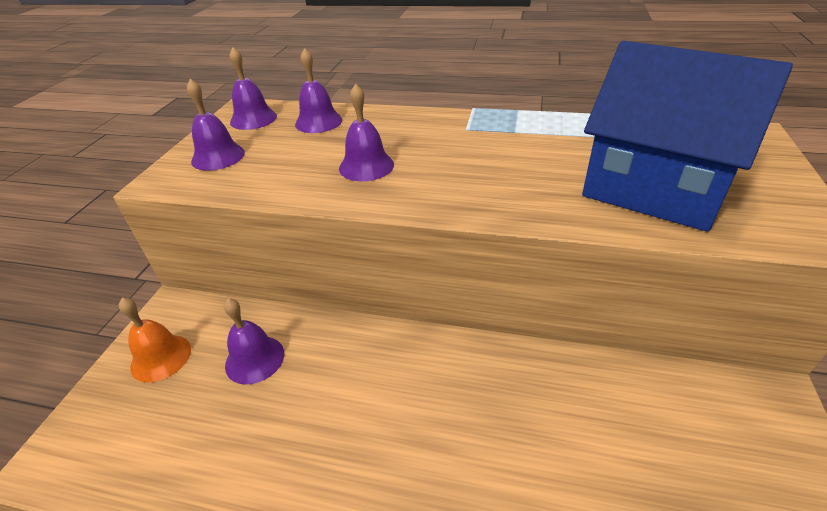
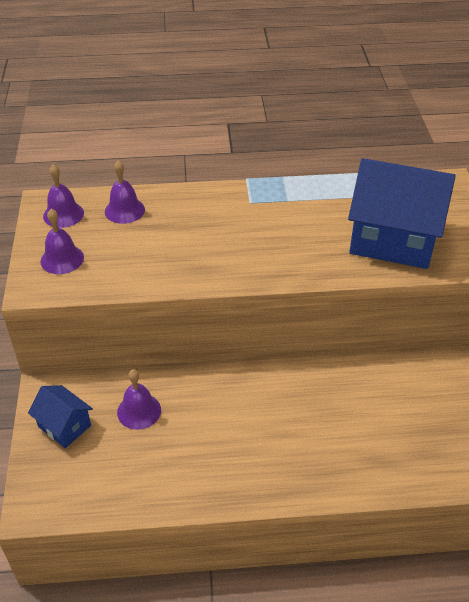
camera: 20 degrees left, 5 degrees up
(161, 357) = (64, 426): orange bell -> blue house
(366, 166) = (190, 250): purple bell -> none

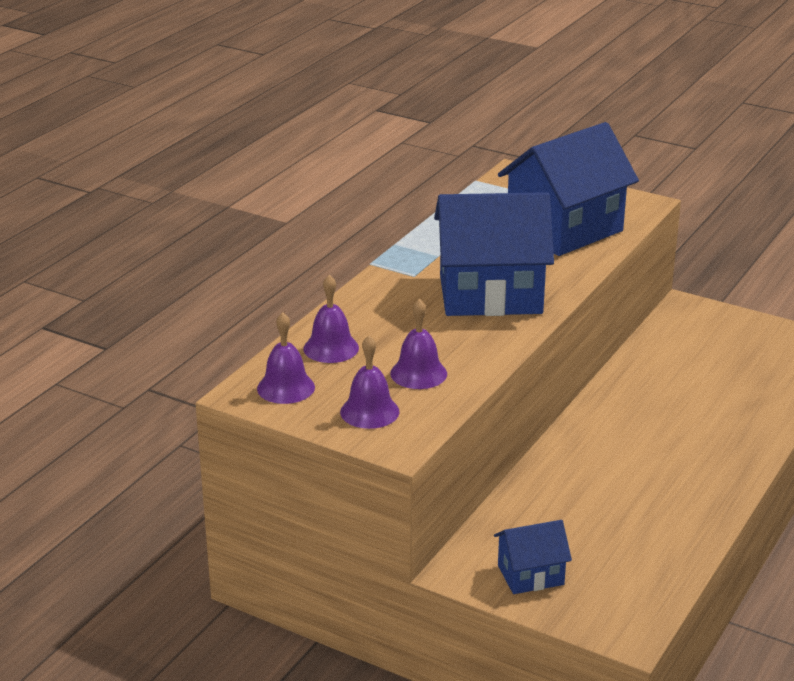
camera: 55 degrees left, 15 degrees down
(139, 411) = (558, 517): purple bell -> purple bell (418, 373)
(259, 245) = (490, 294): none -> blue house

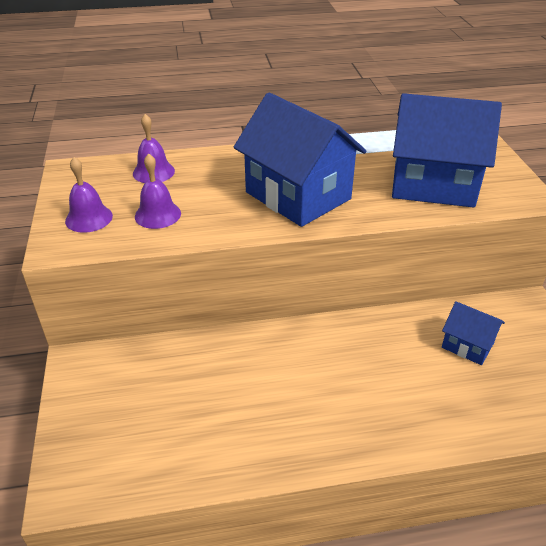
camera: 50 degrees right, 10 degrees up
(286, 387) = (89, 178): purple bell -> none
(530, 575) = (98, 398): blue house -> blue house (467, 345)

